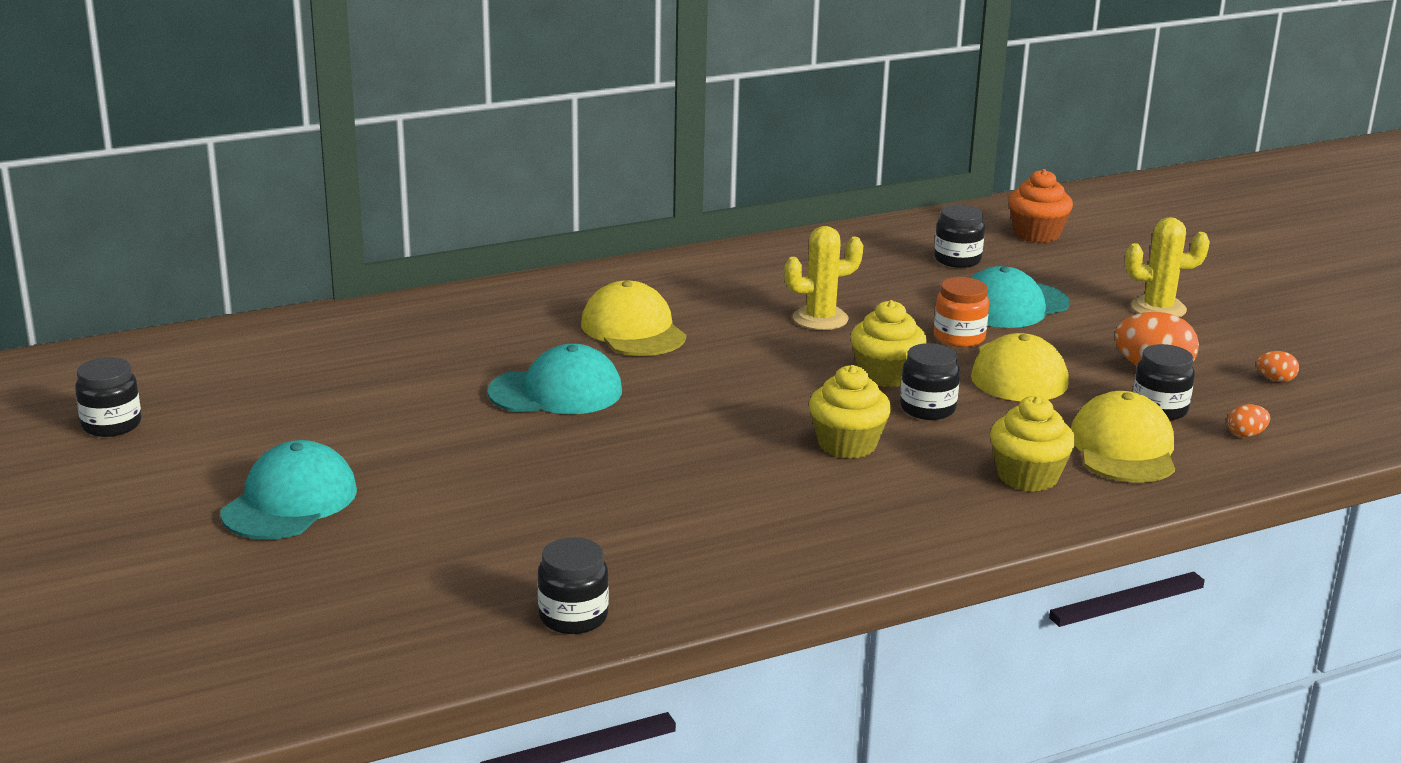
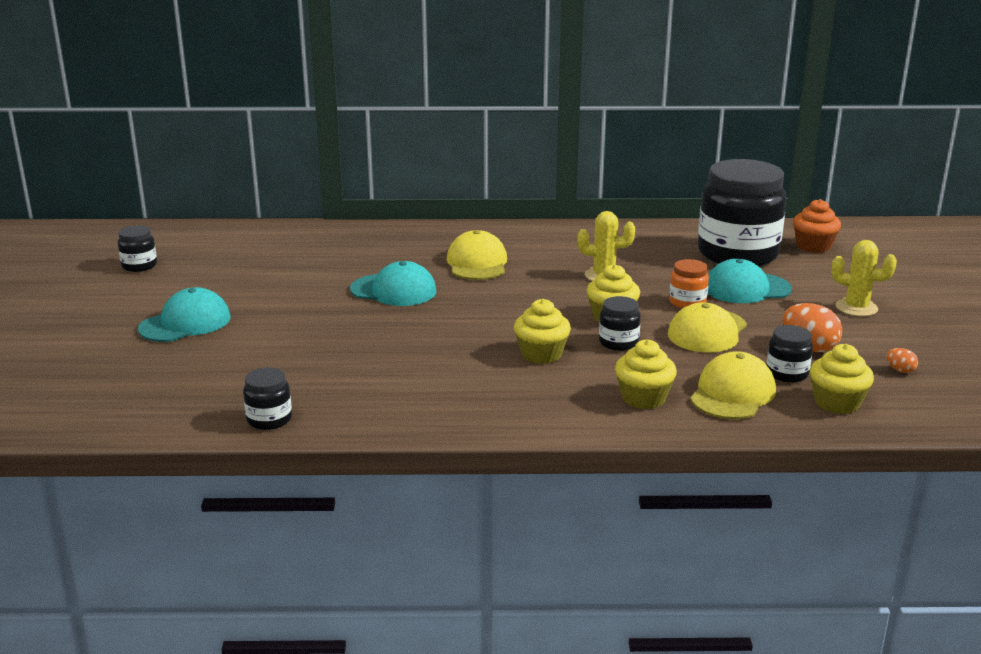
camera: 25 degrees right, 0 degrees up
(957, 260) = (737, 254): black jar -> black jar, size x2.38
(1246, 434) = (837, 402): orange egg -> yellow cupcake

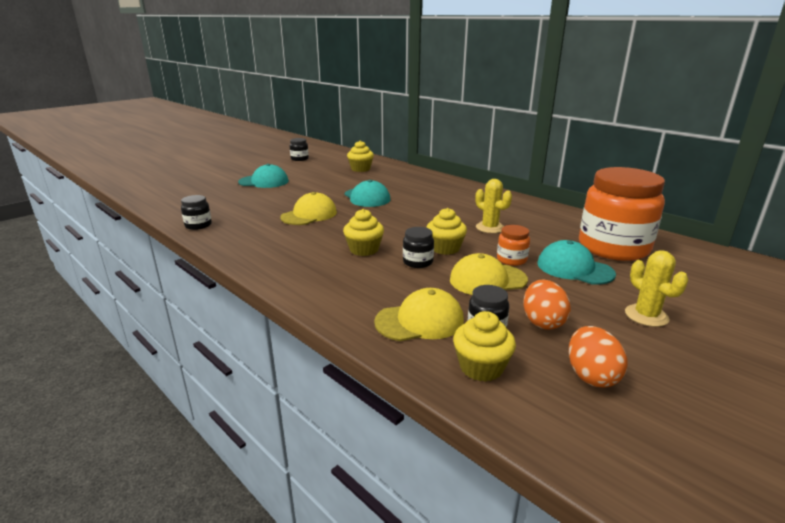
camera: 45 degrees right, 0 degrees up
(477, 263) = (433, 199): yellow cap -> yellow cap (309, 215)
(643, 398) = (362, 295): yellow cupcake -> yellow cupcake (360, 169)
(737, 254) = (613, 248): black jar -> orange jar
(813, 246) = (694, 264): orange cupcake -> none
(900, 370) = (591, 376): orange egg -> orange egg, size x2.02

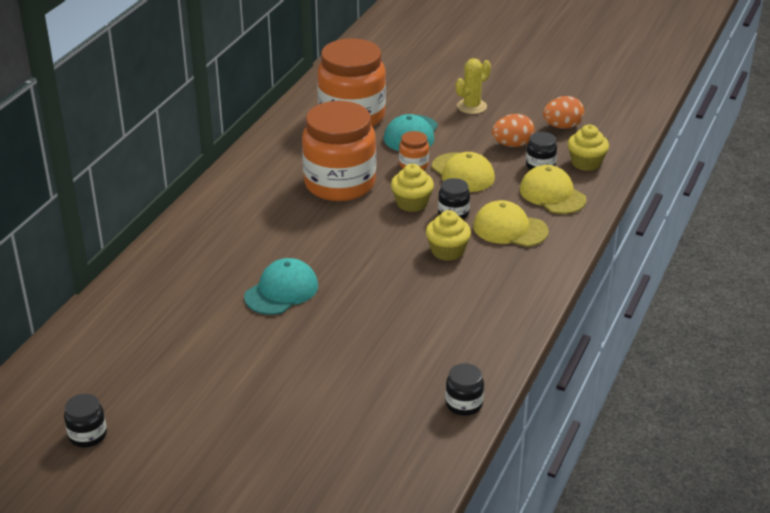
camera: 110 degrees left, 10 degrees up
(264, 181) = (253, 423): turquoise cap -> none
(309, 215) = (373, 321): yellow cap -> yellow cap (510, 229)
(360, 169) = (136, 335): yellow cupcake -> none
(490, 228) = (340, 184): yellow cactus -> orange jar

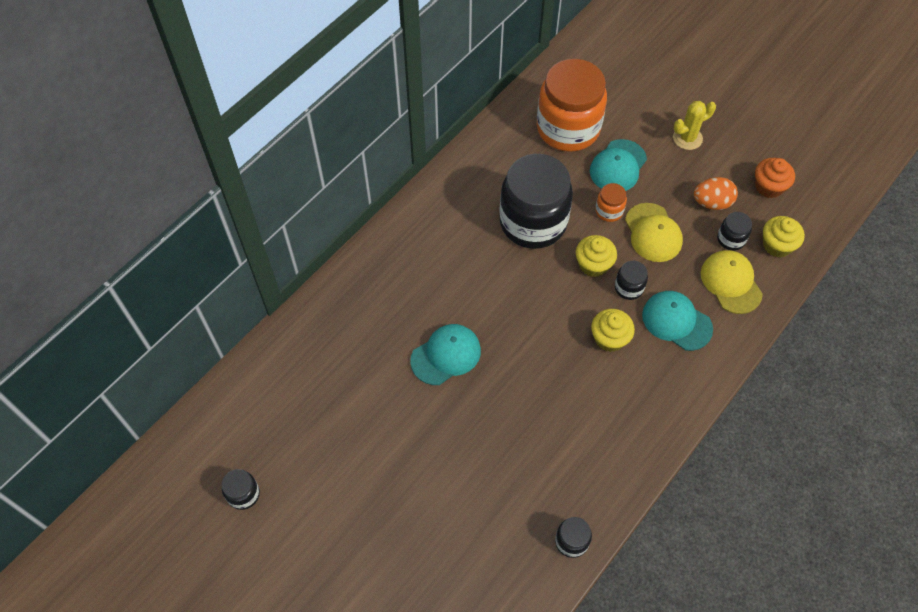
camera: 15 degrees right, 25 degrees up
(340, 184) = (533, 222): orange jar -> black jar
(510, 229) = (676, 321): yellow cap -> turquoise cap
(562, 126) = (769, 187): orange egg -> orange cupcake

